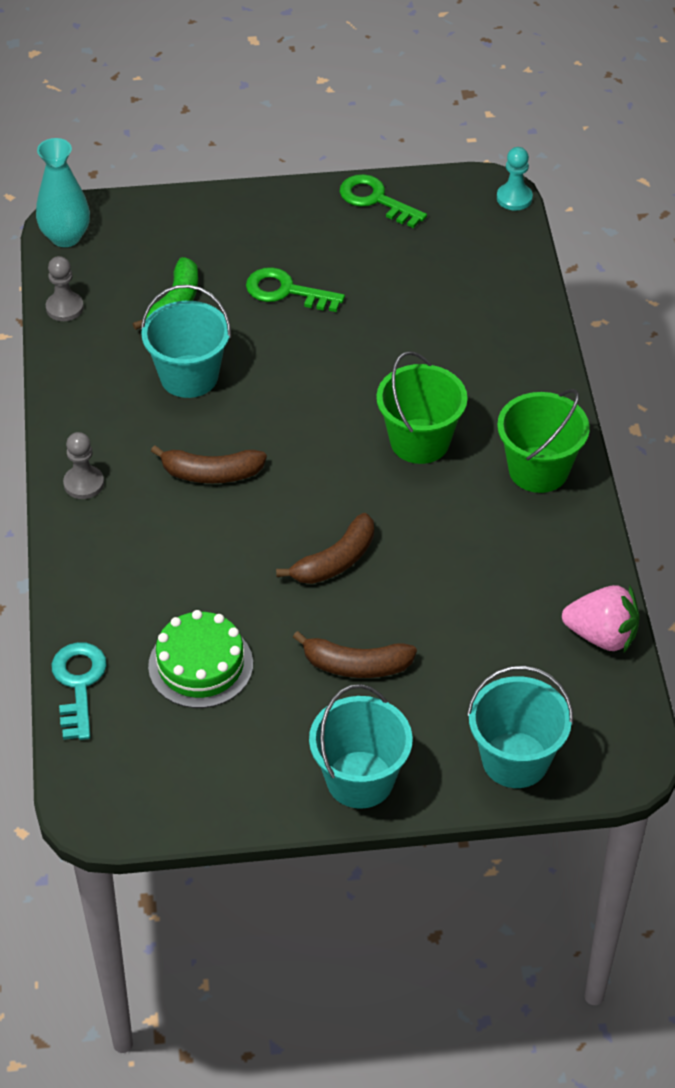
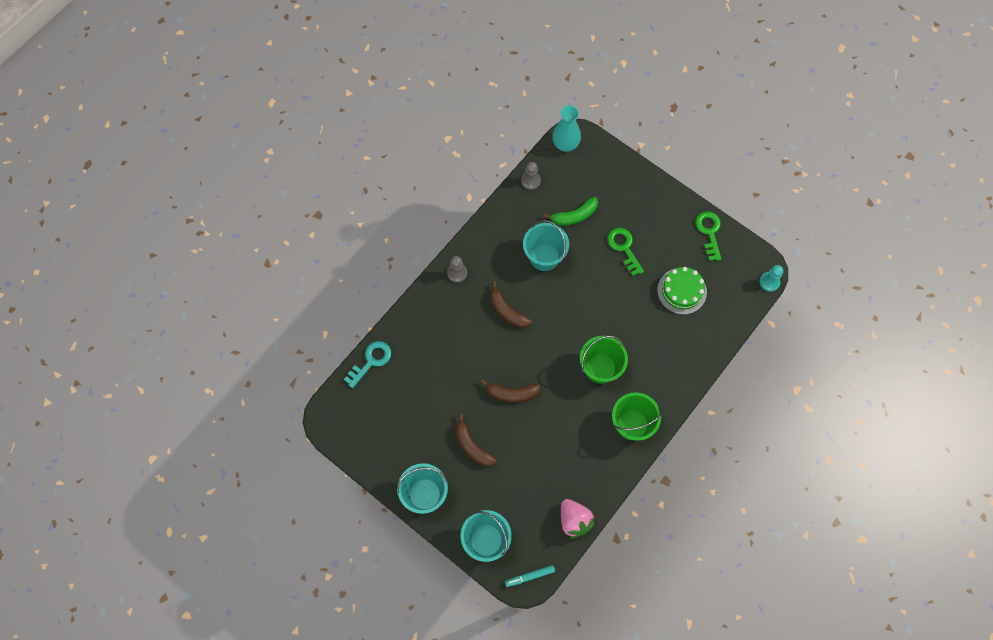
camera: 45 degrees right, 20 degrees up
(200, 665) = (419, 393): green cake -> green cake (682, 291)
(626, 750) = (529, 576): none -> turquoise marker

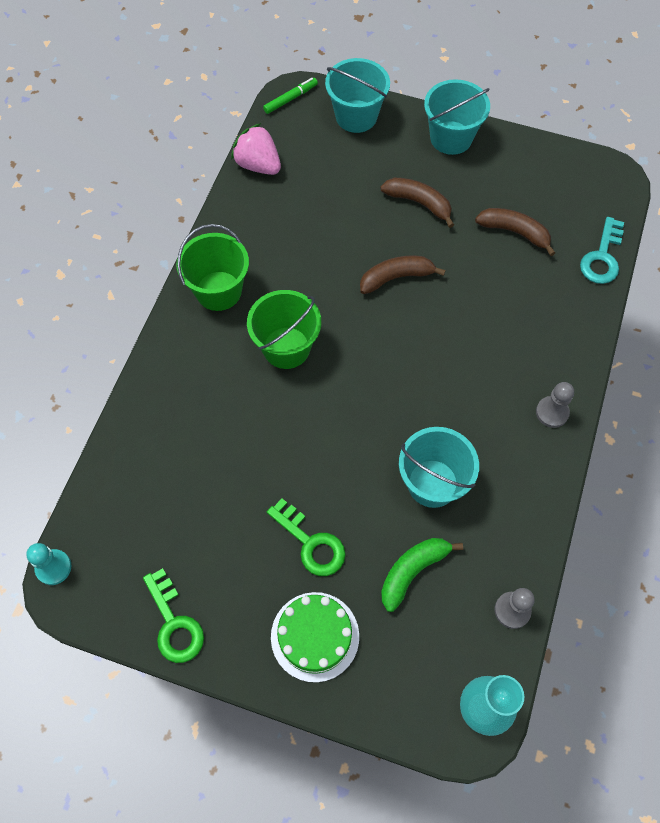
camera: 160 degrees right, 5 degrees down
(507, 311) = (452, 382): brown banana -> brown banana (515, 232)
(529, 576) = (290, 99): turquoise marker -> green marker
(682, 291) = (196, 502): green cake -> green cake (315, 636)

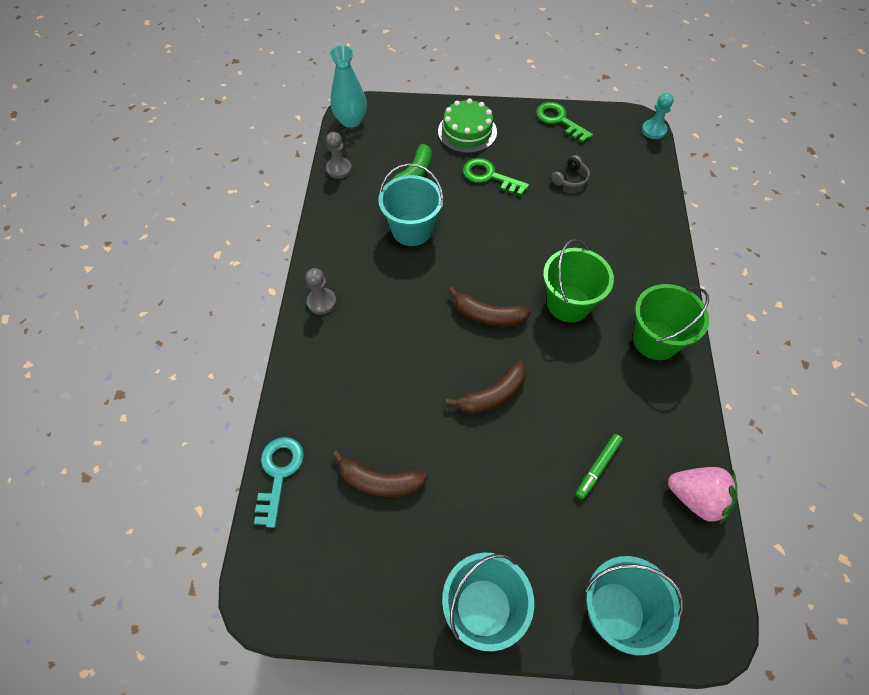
camera: 165 degrees right, 5 degrees down
(207, 513) = (570, 178): none -> grey headphones
(290, 99) = (712, 619): green marker -> green marker (597, 467)
(419, 203) = (495, 493): brown banana -> brown banana (488, 315)

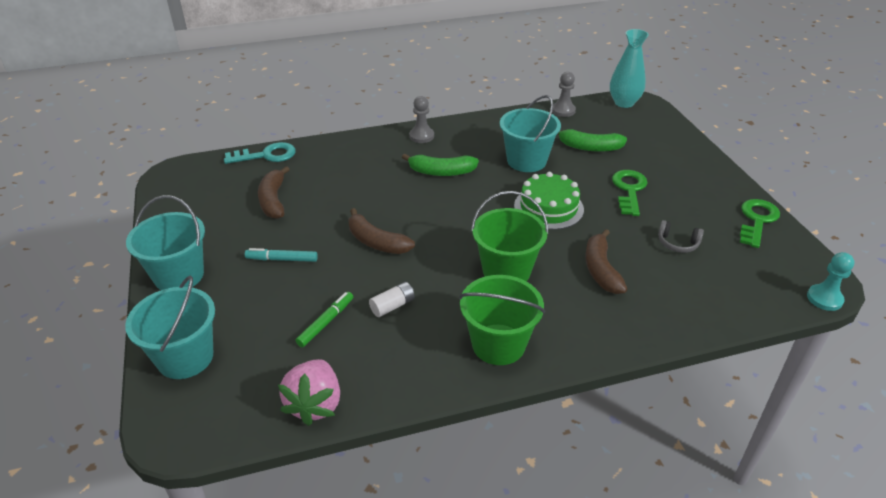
camera: 70 degrees right, 20 degrees down
(398, 305) = (441, 172): none -> green banana
(467, 131) = (675, 165): green cake -> green cake (548, 207)
(488, 315) = (460, 222): brown banana -> brown banana (601, 269)
(490, 491) = (282, 259): none -> turquoise marker
(589, 405) = (392, 306): none -> white battery
(597, 467) = (326, 322): green marker -> green marker turned 105 degrees clockwise

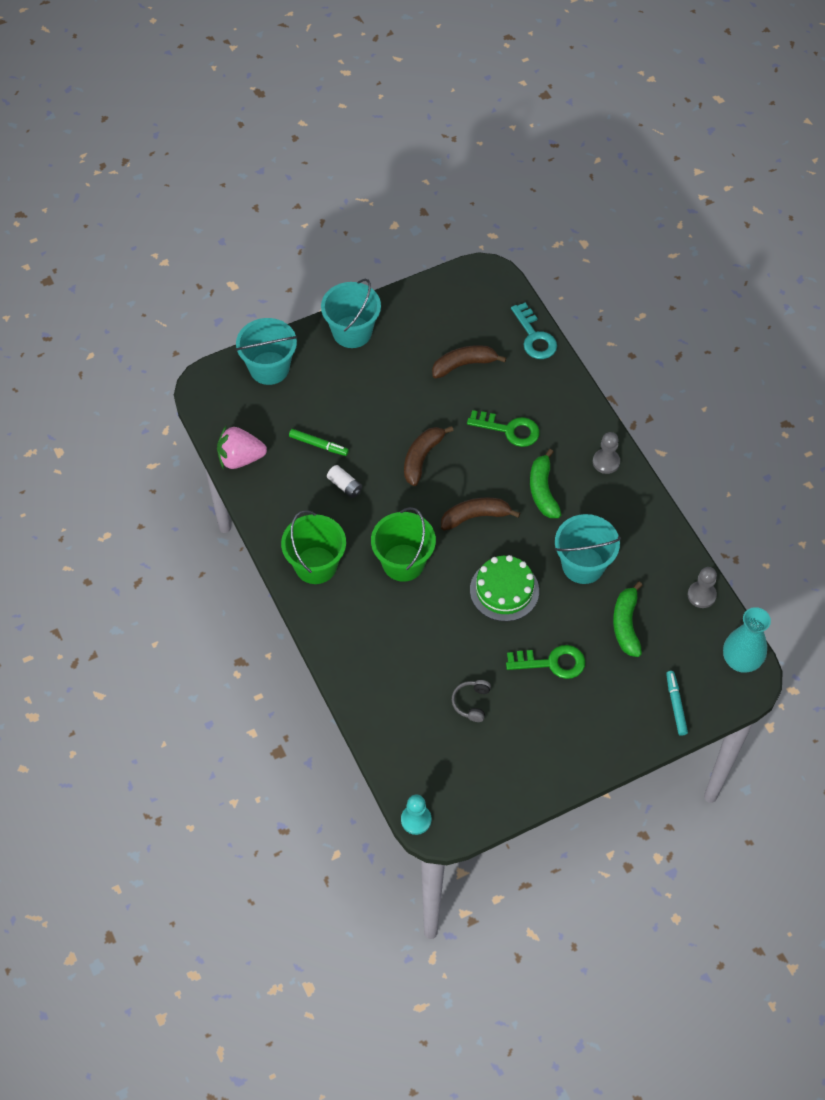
camera: 80 degrees right, 20 degrees up
(282, 259) = (385, 395): turquoise marker -> turquoise marker (676, 705)
(601, 269) = (420, 637): brown banana -> brown banana (475, 516)
(757, 220) = (525, 779): green key -> green key (509, 430)

